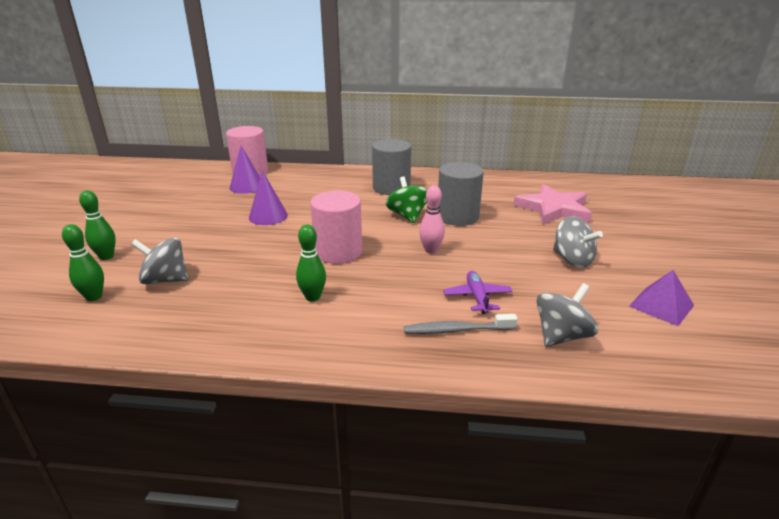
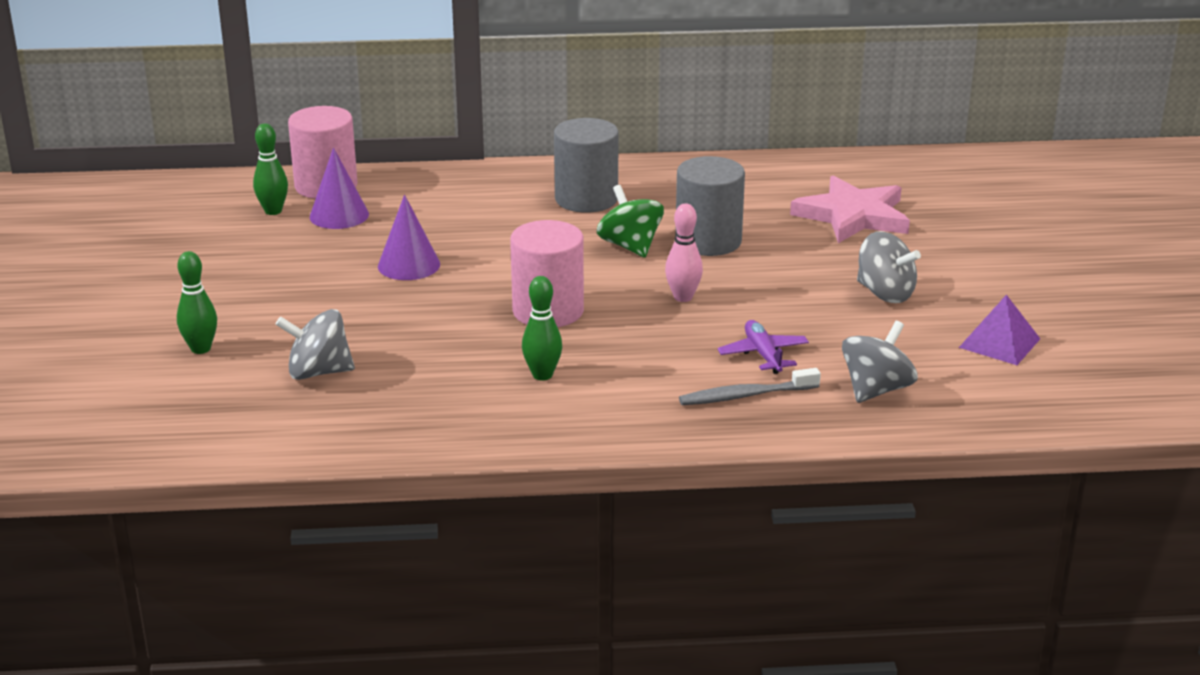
camera: 10 degrees left, 0 degrees up
(94, 297) = (234, 403): green bowling pin -> green bowling pin (273, 211)

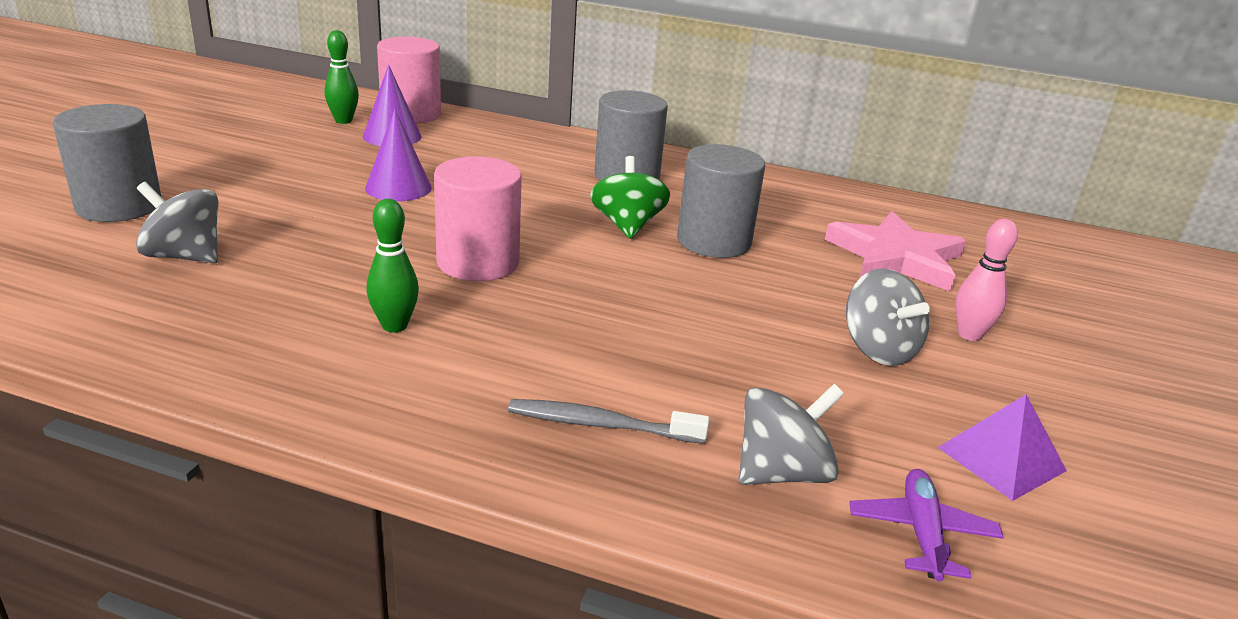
camera: 20 degrees right, 0 degrees up
(201, 349) = (119, 206): green bowling pin -> grey cylinder
(683, 297) = (634, 288): pink bowling pin -> pink bowling pin (969, 335)
(763, 354) = (669, 379): purple plane -> purple plane (921, 533)

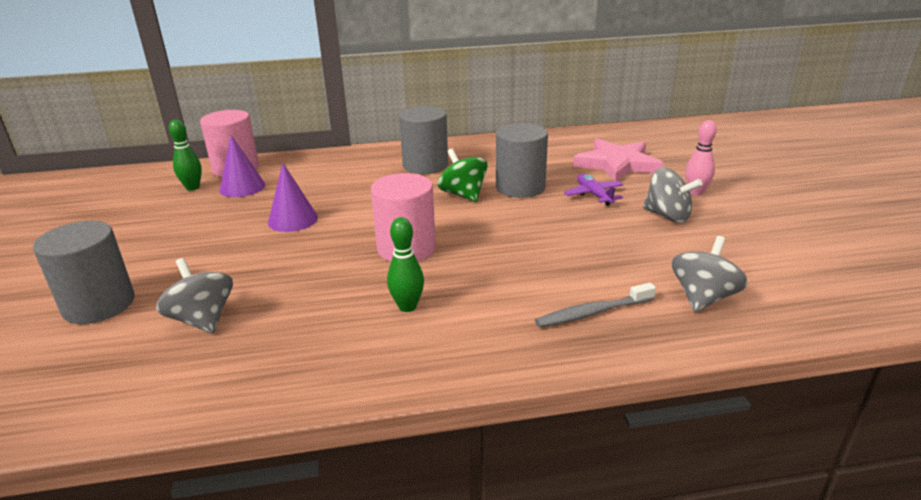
camera: 25 degrees left, 0 degrees up
(185, 256) = (203, 320): grey spinning top -> grey spinning top turned 60 degrees clockwise
(921, 533) = (791, 299): purple plane -> purple plane (594, 195)
(1001, 459) = (779, 248): purple pyramid -> none

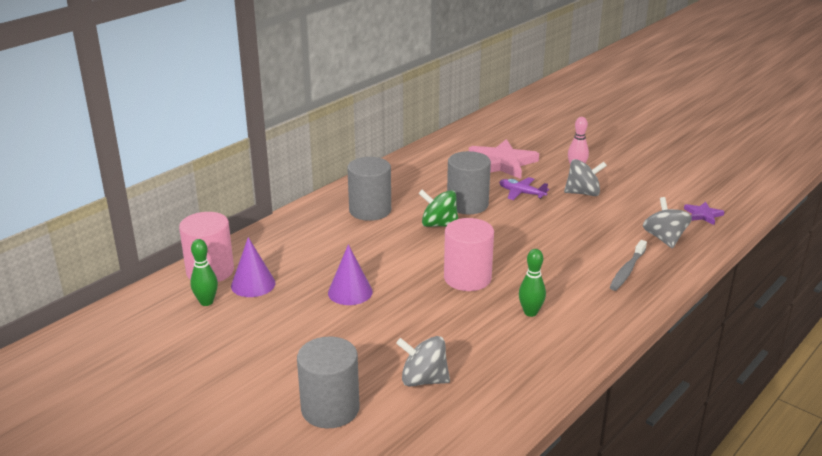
camera: 40 degrees left, 0 degrees up
(807, 292) = (703, 215): none -> purple star

